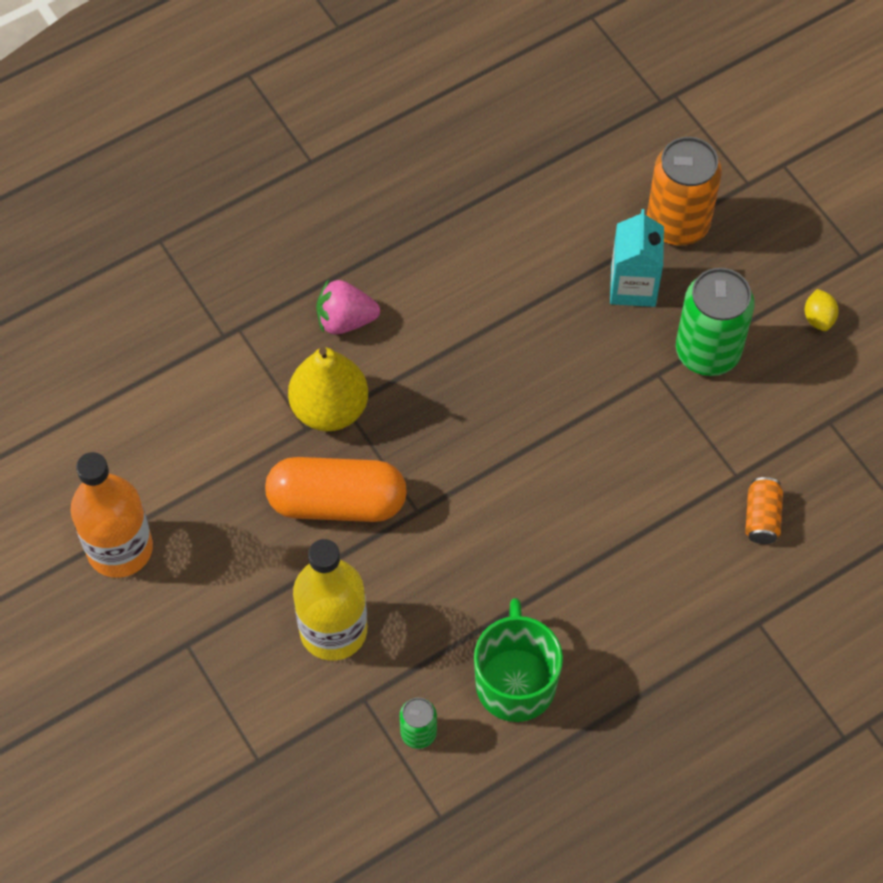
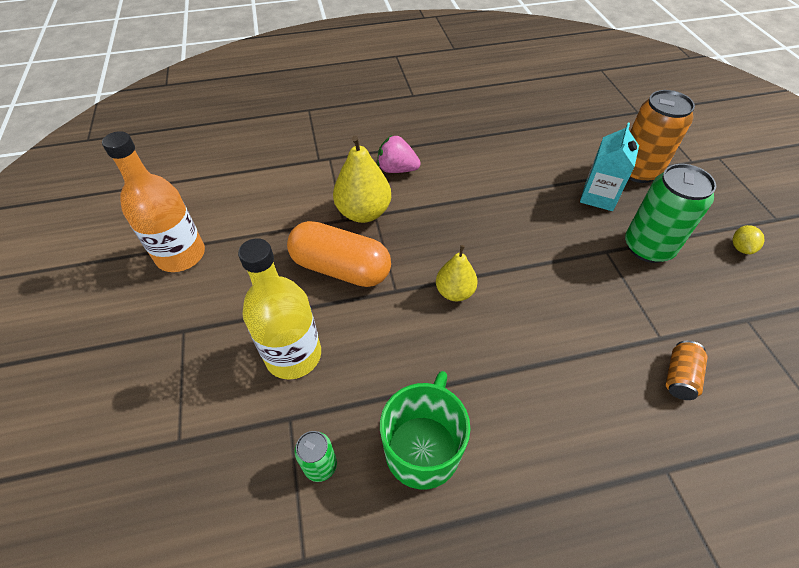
camera: 20 degrees right, 10 degrees down
(489, 491) = (455, 292): none -> yellow pear

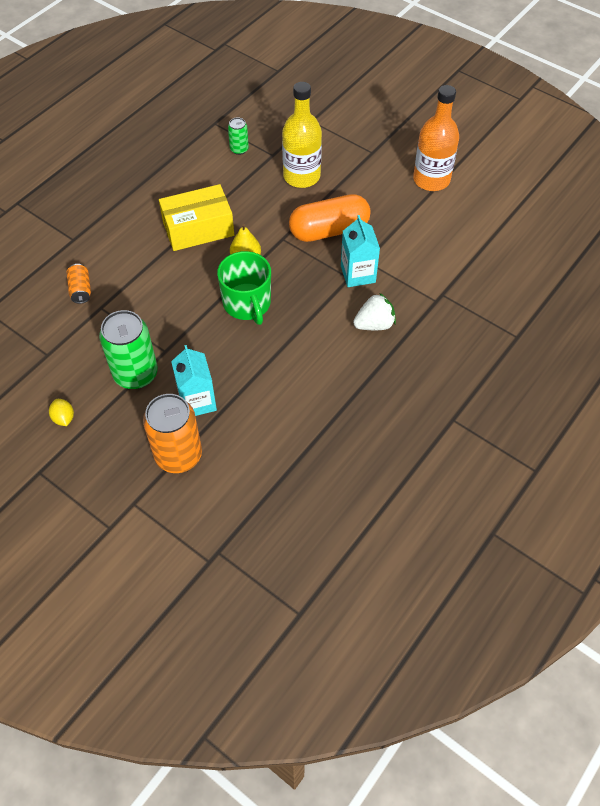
camera: 140 degrees right, 5 degrees up
(363, 212) = (358, 274): yellow pear -> turquoise carton
(397, 169) = (374, 324): pink strawberry -> white strawberry
(423, 448) = (198, 181): green mug -> green mug (247, 304)
(479, 367) = (198, 229): none -> yellow box

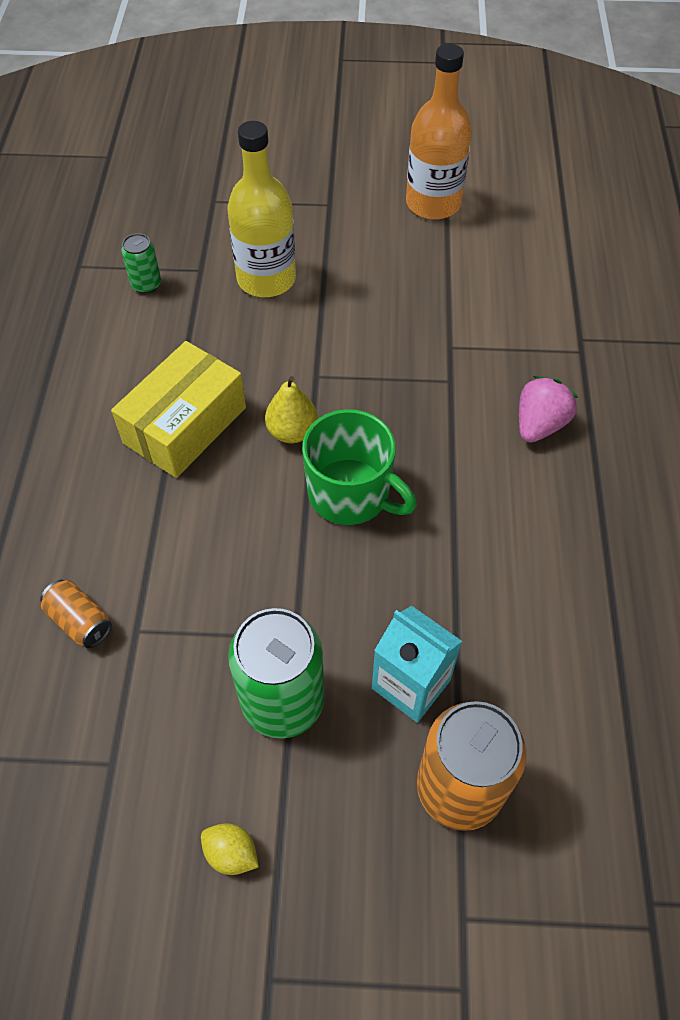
camera: 35 degrees left, 0 degrees up
(329, 230) = (368, 332): orange capsule -> none
(358, 274) = (457, 369): turquoise carton -> none
(374, 324) = (539, 425): white strawberry -> pink strawberry

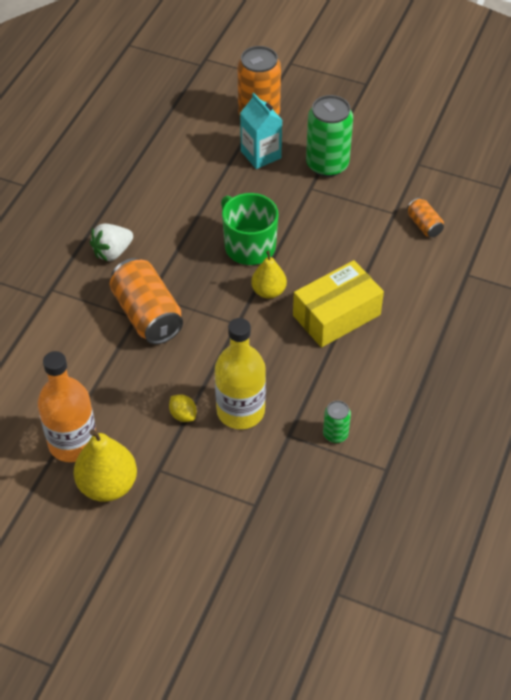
camera: 160 degrees left, 5 degrees down
(231, 853) = (370, 121): yellow lemon -> yellow lemon (183, 415)
(373, 179) = (107, 485): none -> yellow pear
(437, 354) = (147, 315): none -> orange can
(539, 425) = (112, 252): pink strawberry -> white strawberry

